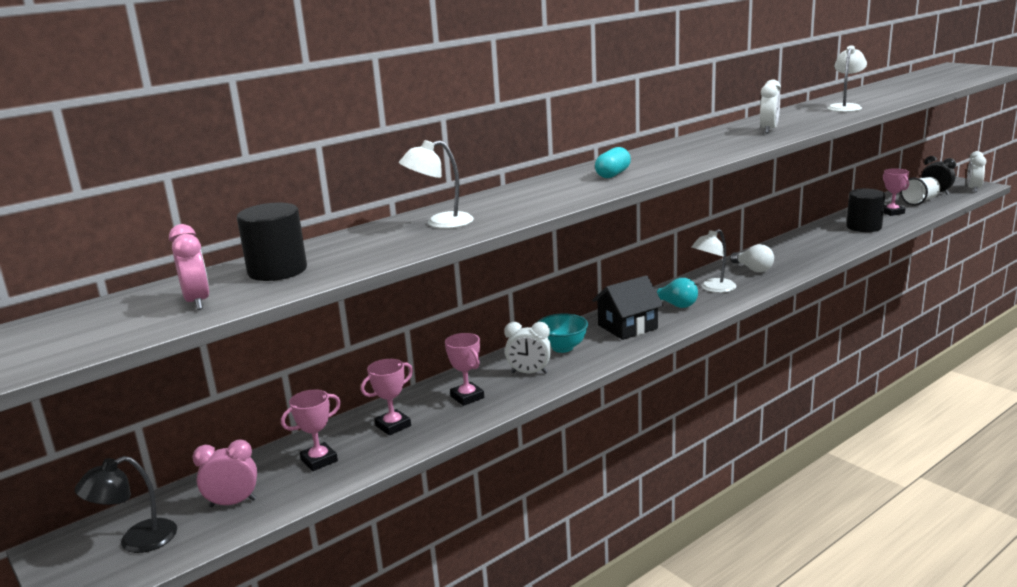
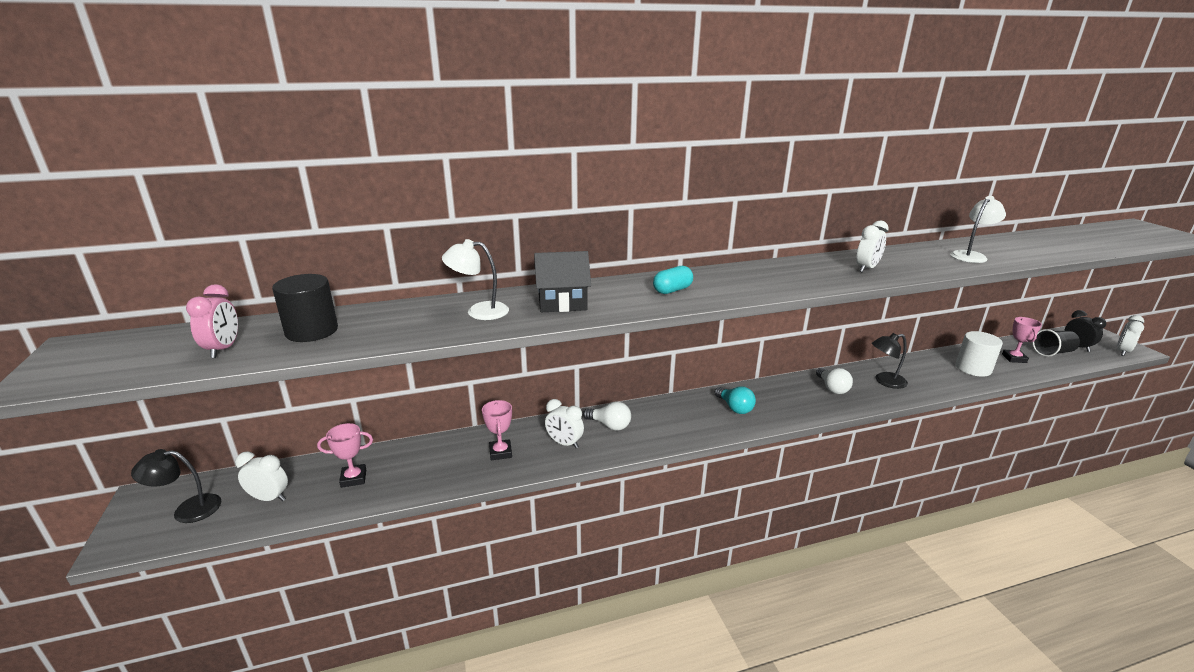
camera: 20 degrees right, 5 degrees up
(233, 503) = (269, 498): pink clock -> white clock
(393, 426) = (427, 463): pink trophy -> none
(562, 348) = (609, 425): turquoise bowl -> white light bulb
(627, 327) = (677, 420): black house -> black house (562, 302)
(713, 288) = (781, 400): white lamp -> none
(796, 253) = (885, 381): none -> black lamp
(864, 227) = (973, 368): black cylinder -> white cylinder
(920, 201) = (1052, 352): white cup -> black cup

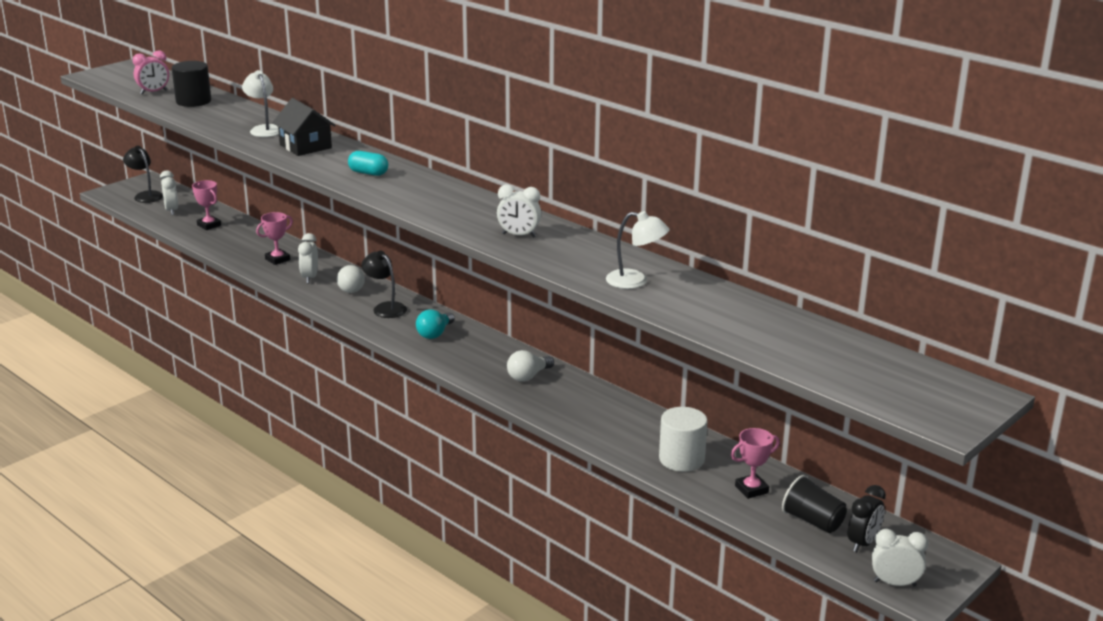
camera: 60 degrees right, 0 degrees up
(885, 381) = (578, 404): black lamp -> black lamp (385, 308)

